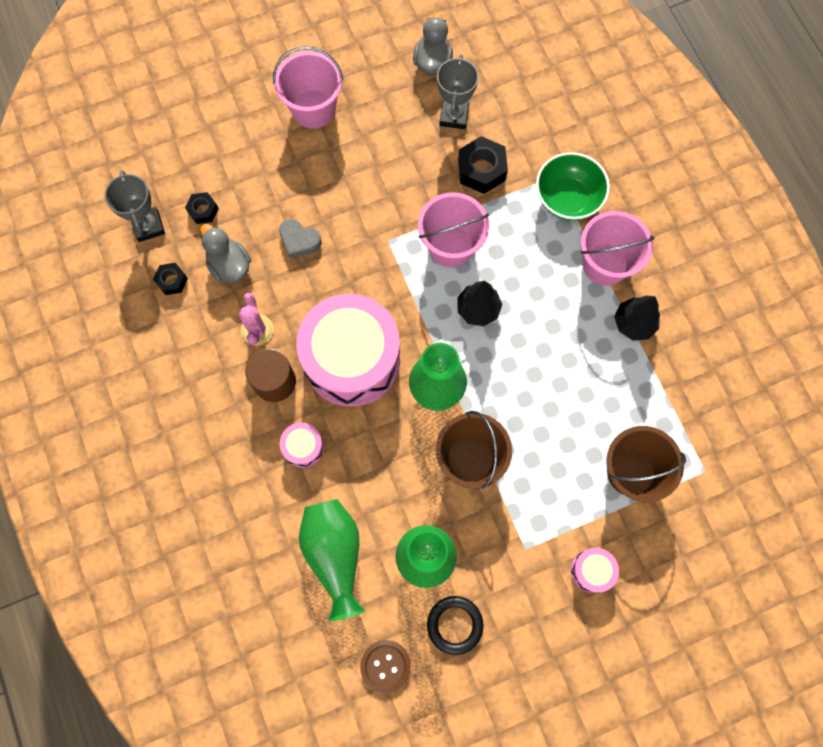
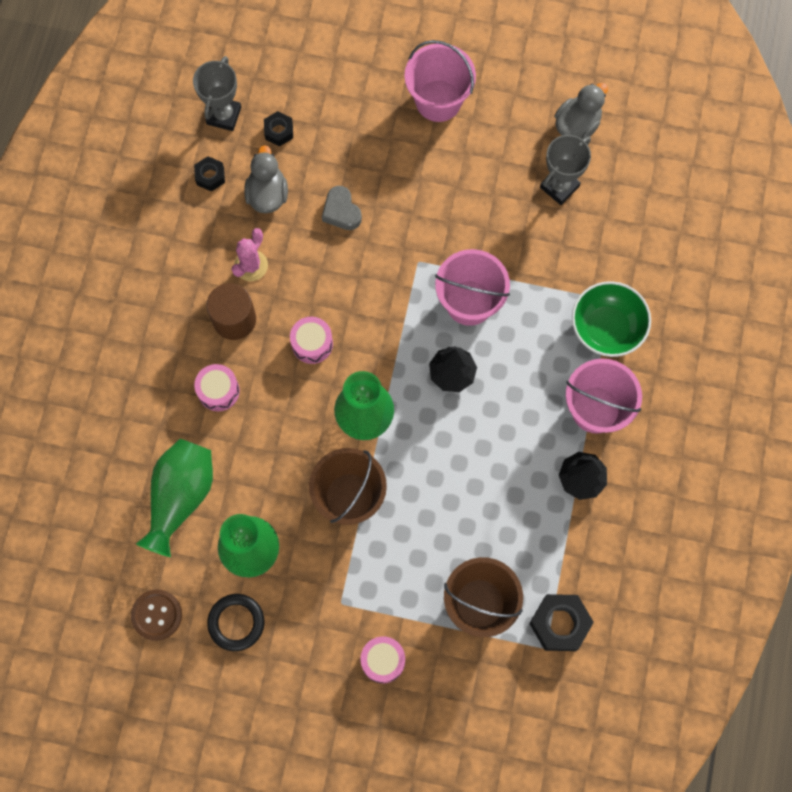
camera: 35 degrees right, 0 degrees up
(352, 359) = (312, 344): pink drum -> pink drum, size x0.41
(481, 170) = (548, 252): black nut -> black nut (559, 624)

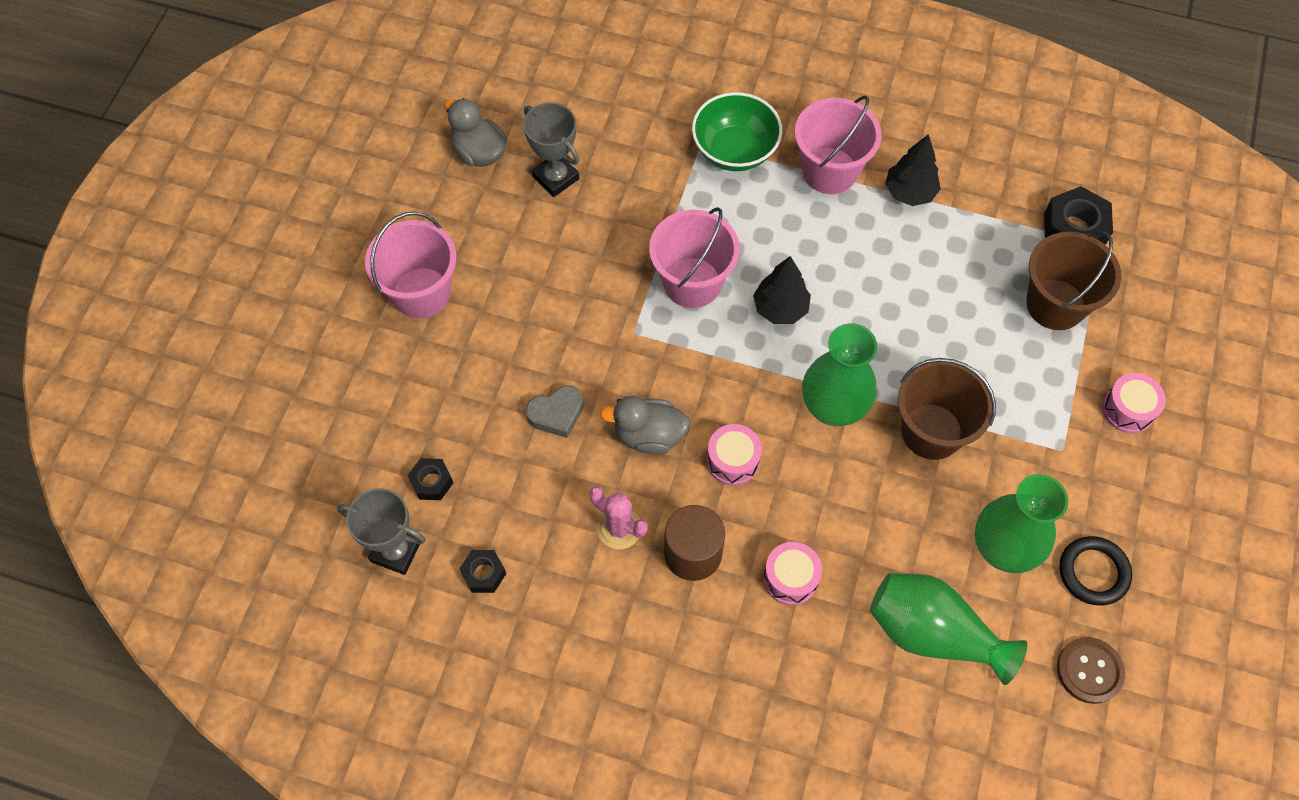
camera: 85 degrees left, 10 degrees down
(267, 194) = (520, 502): grey duck -> grey duck (649, 435)

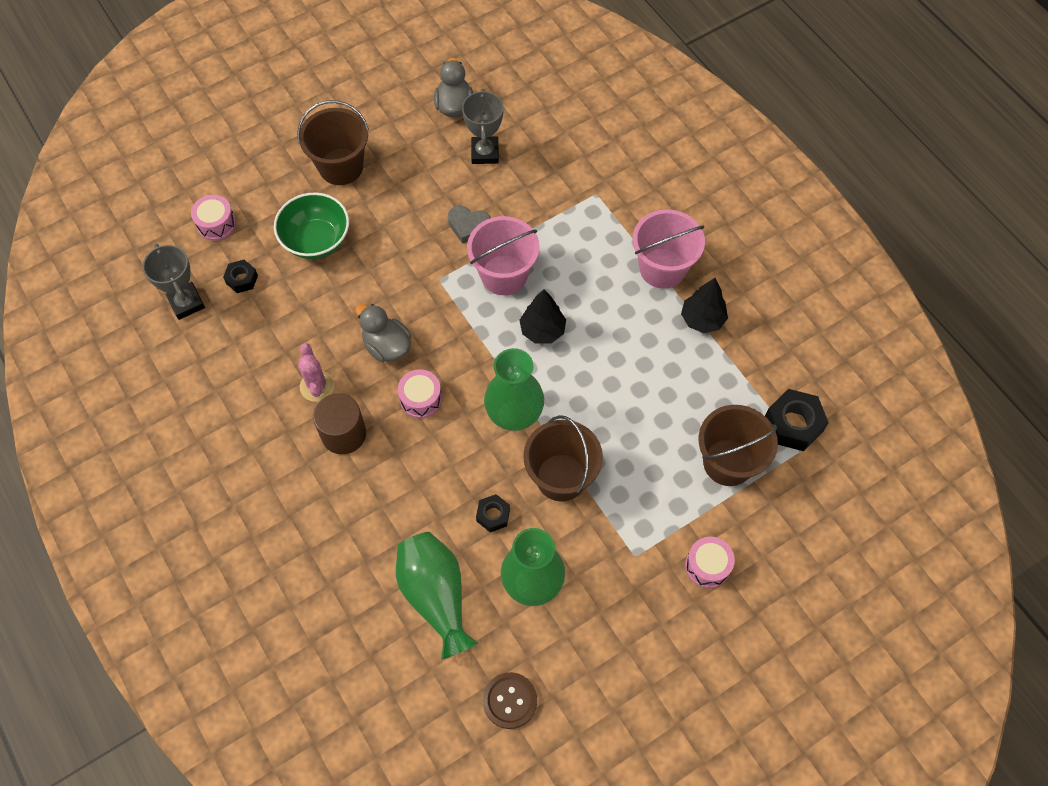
camera: 40 degrees right, 0 degrees up
(421, 293) = (341, 167): pink bucket -> brown bucket
(484, 574) = (219, 352): black nut -> black nut (493, 515)
(556, 414) = (347, 293): grey heart -> grey heart (468, 226)
(734, 150) = (613, 213): green bowl -> green bowl (316, 240)
(790, 578) = (385, 494): pink drum -> pink drum (216, 224)
(1093, 572) = (575, 645): black ring -> none

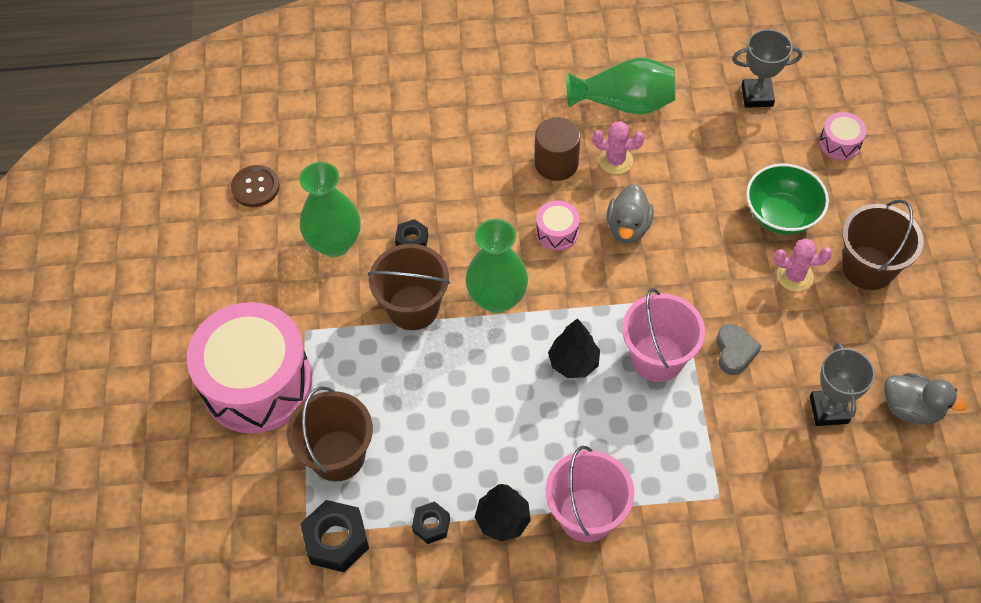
camera: 120 degrees right, 5 degrees down
(242, 279) = (763, 143): black nut -> black nut (431, 525)
(374, 211) = (795, 276): none -> pink cactus
(387, 346) = (628, 227): grey duck -> grey duck turned 120 degrees clockwise
(436, 596) = (370, 173): green vase -> green vase (624, 103)
(468, 226) = (734, 352): grey heart -> grey heart turned 135 degrees clockwise
(485, 153) = (828, 410): grey trophy -> grey trophy turned 60 degrees clockwise
(707, 566) = (257, 383): pink drum -> pink drum, size x2.43

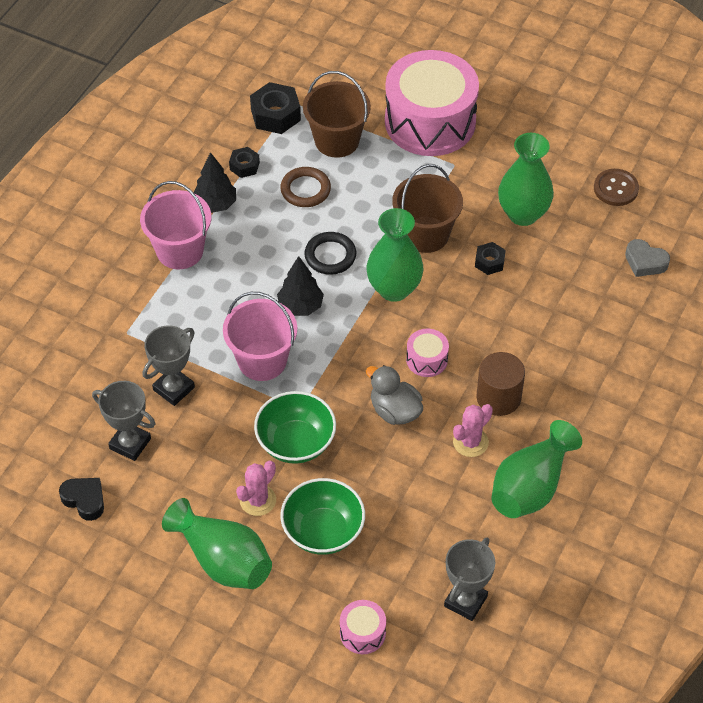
camera: 120 degrees right, 5 degrees down
(425, 445) = (305, 190): none -> brown ring
(495, 373) = (330, 256): none -> black ring
(718, 281) = (296, 443): none -> green bowl
(734, 352) = (226, 413): grey heart -> grey heart (645, 262)
(745, 412) = (174, 389): none -> grey trophy
(868, 268) = (223, 560): brown bucket -> green vase
(911, 408) = (84, 500): grey duck -> black heart

